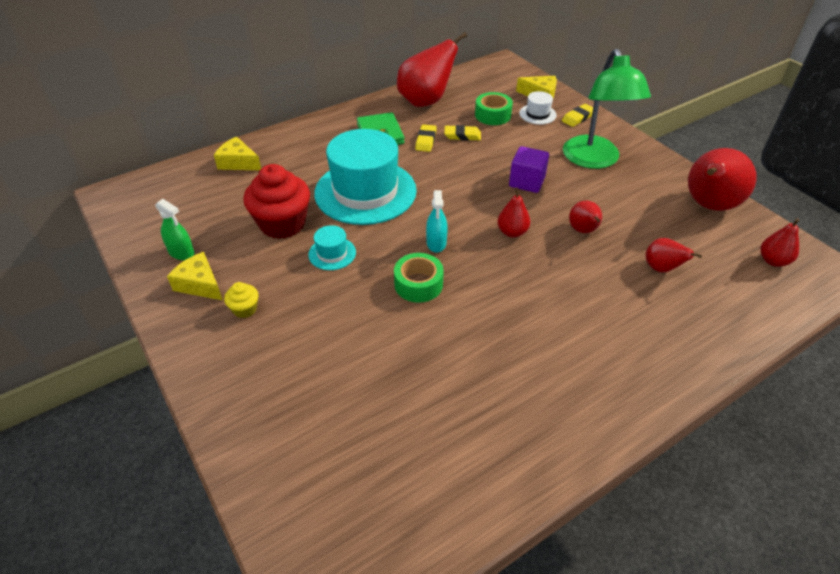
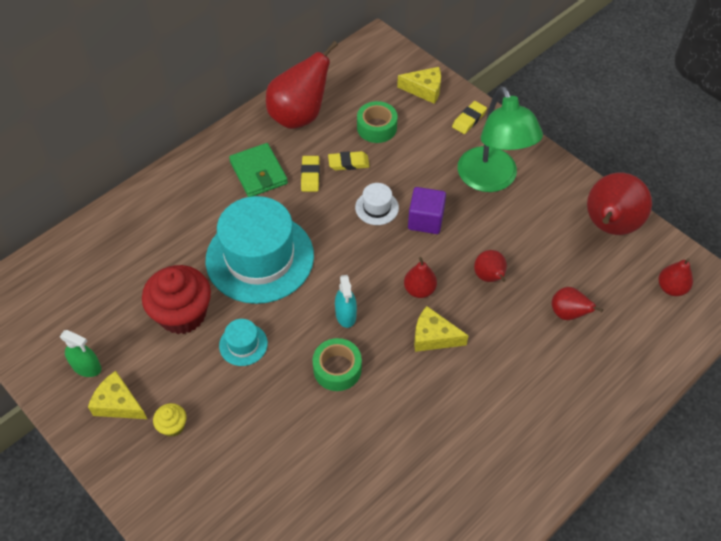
camera: 10 degrees left, 10 degrees up
(238, 163) = (111, 236): yellow cheese -> yellow cheese (433, 337)
(537, 114) = (425, 120): white hat -> white hat (377, 207)

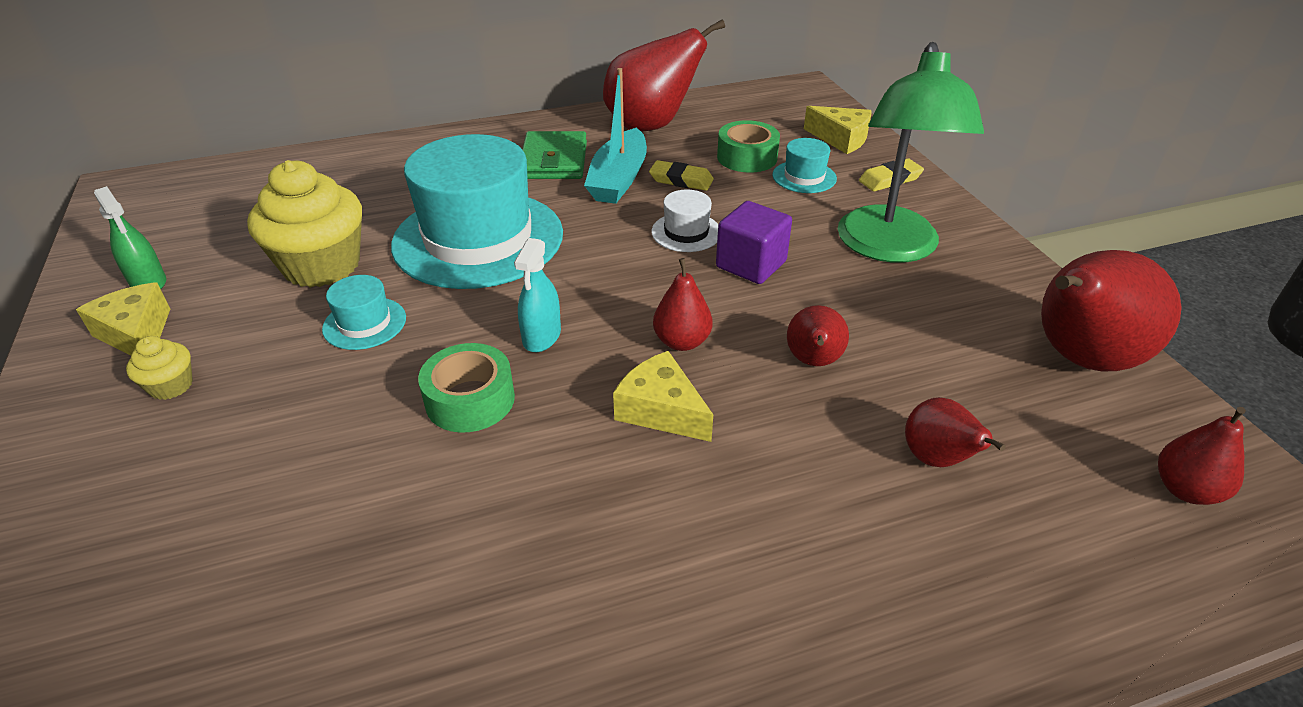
camera: 25 degrees right, 15 degrees down
(182, 314) = (322, 266): red cupcake -> yellow cupcake
(310, 176) = (618, 179): yellow eraser -> turquoise boat
(419, 134) = (804, 177): none -> turquoise hat

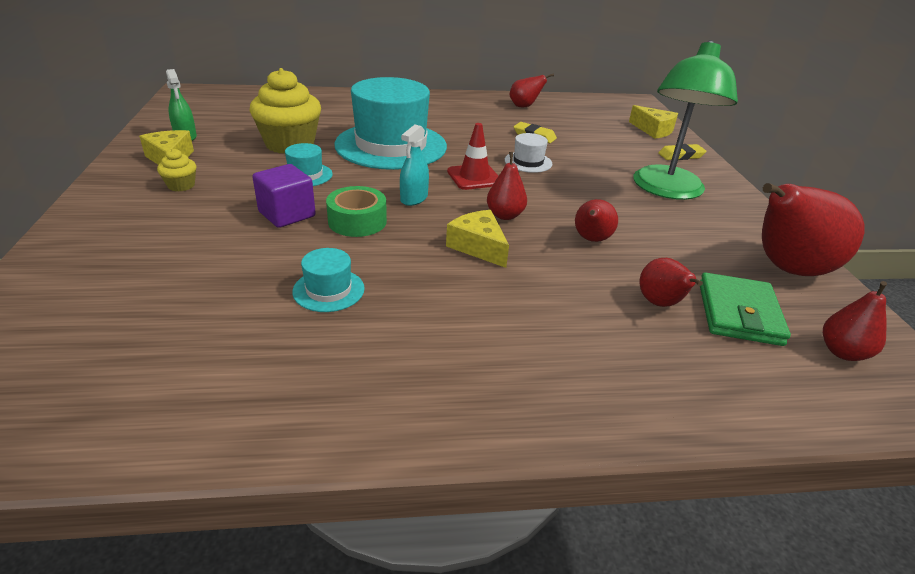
camera: 10 degrees right, 5 degrees down
(554, 161) = (453, 115): green wallet -> green wallet (738, 313)
(618, 179) = (492, 130): turquoise boat -> none
(618, 277) = (474, 177): none -> red traffic cone
(651, 125) = (524, 106): red pear -> red pear, size x0.51
(747, 157) = (583, 131): green tape -> none
(751, 264) = (566, 184): purple cube -> purple cube (287, 214)
(804, 177) = (620, 146): turquoise hat -> turquoise hat (328, 290)

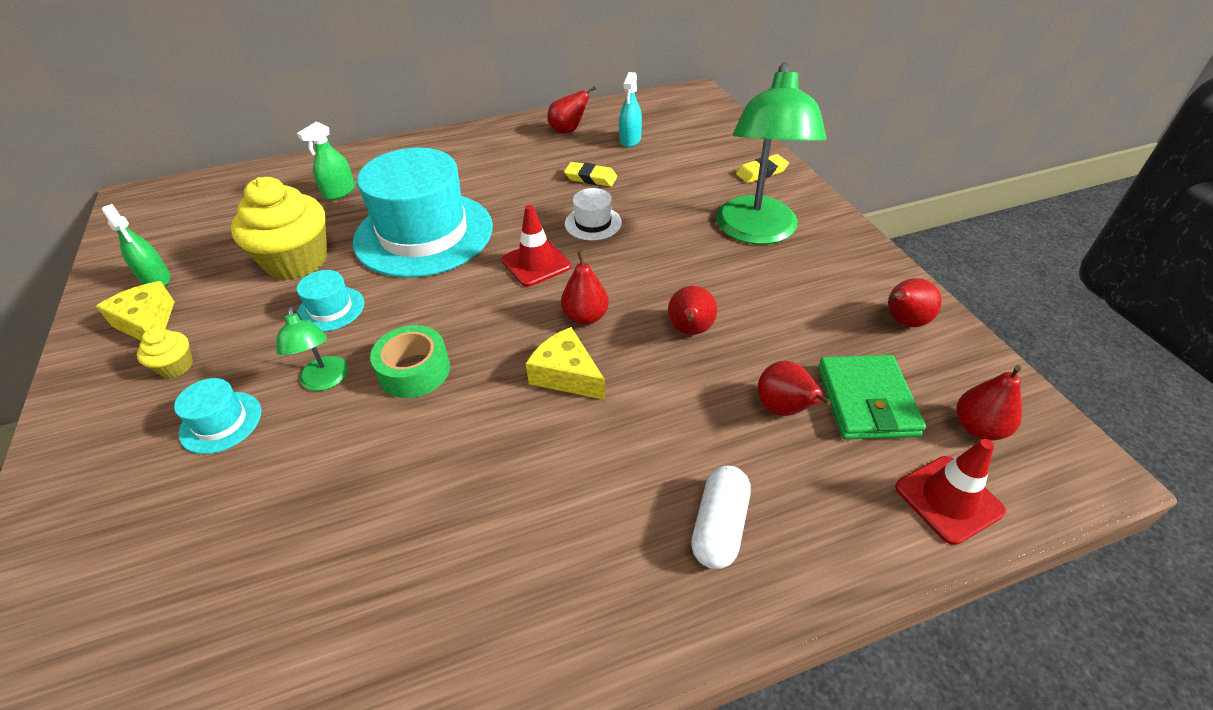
camera: 10 degrees left, 10 degrees up
(287, 214) = (325, 381): purple cube -> green lamp
(328, 290) = (408, 491): turquoise hat -> turquoise hat (221, 422)
(335, 112) = (339, 192): none -> green spray bottle
(414, 198) = (473, 316): turquoise spray bottle -> turquoise spray bottle (630, 140)
(581, 366) = (719, 526): none -> white capsule
(653, 130) = (723, 138): yellow cheese -> none
(786, 269) = (903, 321): red pear -> red pear, size x0.51
(802, 394) = (948, 499): none -> red traffic cone

